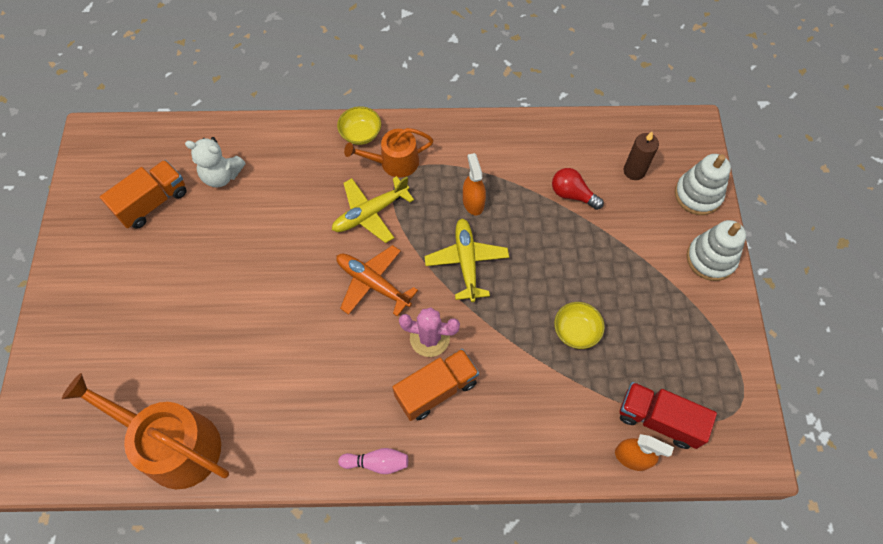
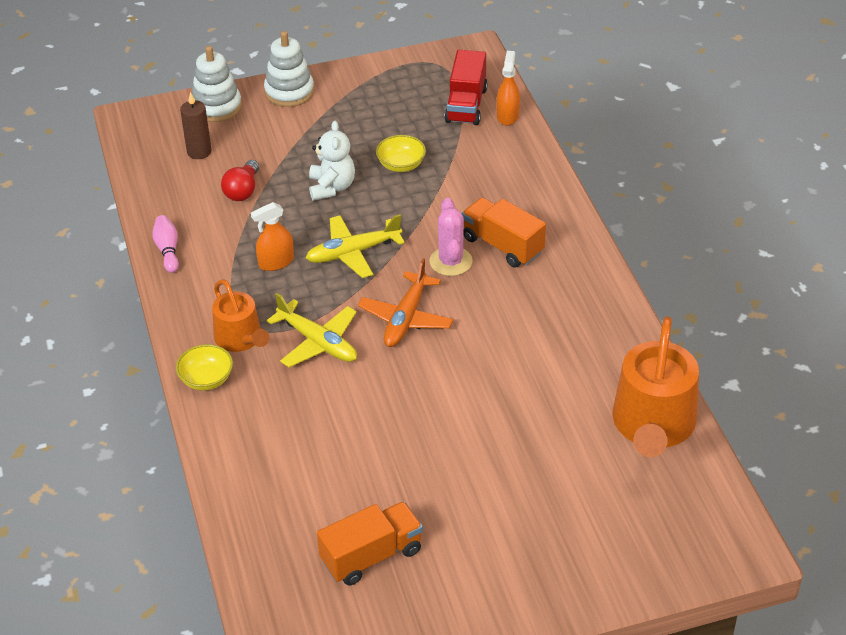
camera: 105 degrees left, 20 degrees down
(152, 203) = (371, 556): orange truck -> orange truck turned 120 degrees clockwise
(222, 175) = (308, 497): white teddy bear -> white teddy bear (331, 187)
(377, 463) = (592, 269): pink bowling pin -> pink bowling pin (168, 250)

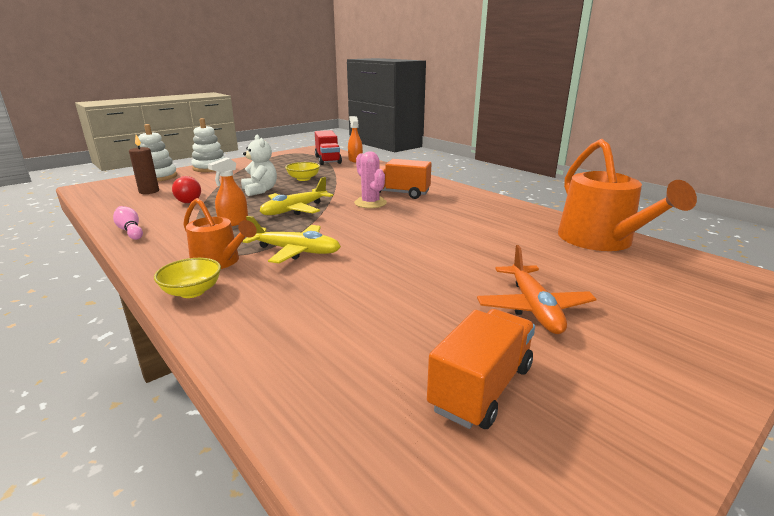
camera: 25 degrees left, 20 degrees down
(406, 318) = (361, 228): orange plane -> orange plane (533, 308)

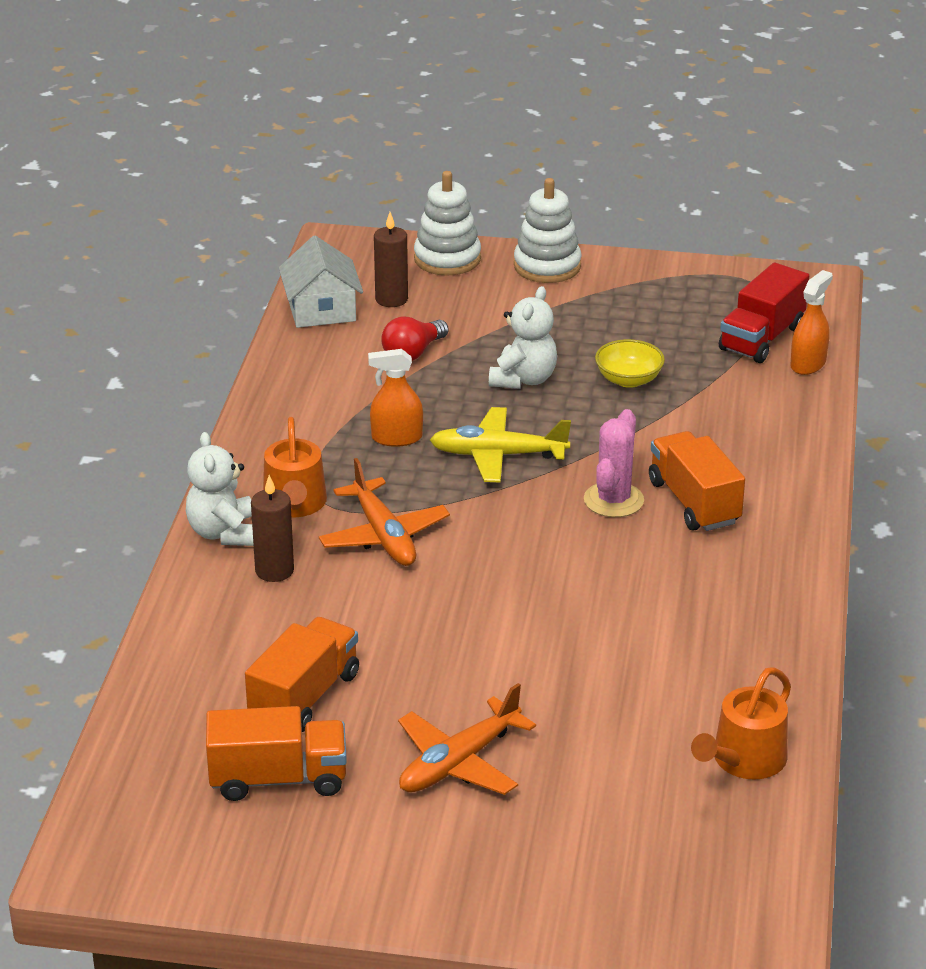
camera: 50 degrees right, 10 degrees up
(112, 203) = (321, 310): none -> white house
(130, 231) = (279, 389): pink bowling pin -> none
(192, 292) = (224, 533): yellow bowl -> white teddy bear
(259, 291) = (274, 571): none -> brown candle
(295, 251) = (384, 536): yellow plane -> orange plane
(398, 333) = (304, 697): none -> orange truck
(600, 240) = (744, 760): orange watering can -> orange watering can, size x0.60

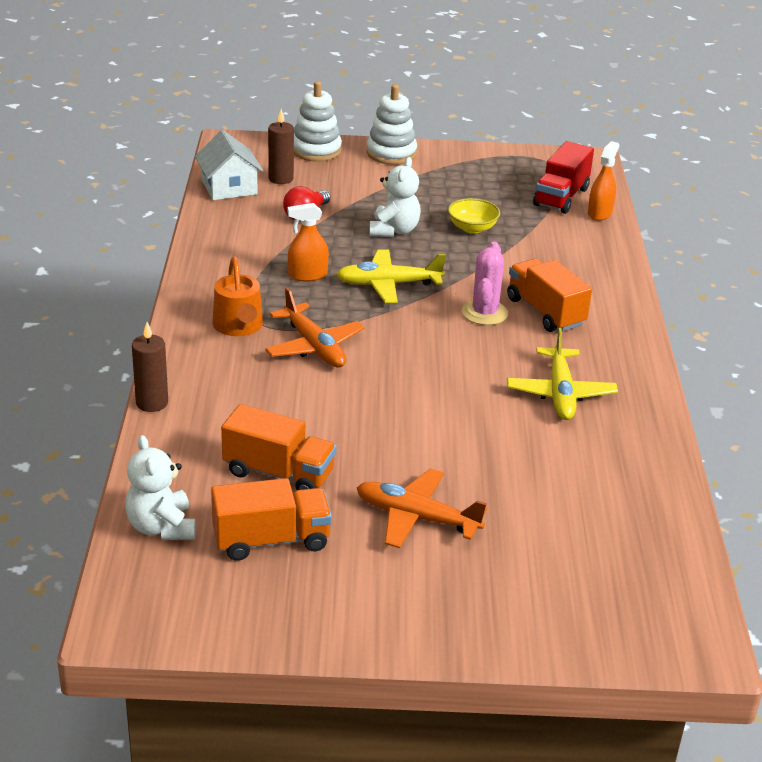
camera: 10 degrees left, 0 degrees up
(224, 533) = (186, 350): white teddy bear -> white teddy bear (161, 527)
(274, 571) = (233, 377): brown candle -> brown candle (152, 403)
(304, 697) = (278, 473): orange truck -> orange truck turned 90 degrees clockwise
(459, 763) = (416, 517): orange plane -> orange plane turned 75 degrees clockwise
(682, 614) = (560, 393): none -> yellow plane
(744, 760) = (640, 501): orange watering can -> none

